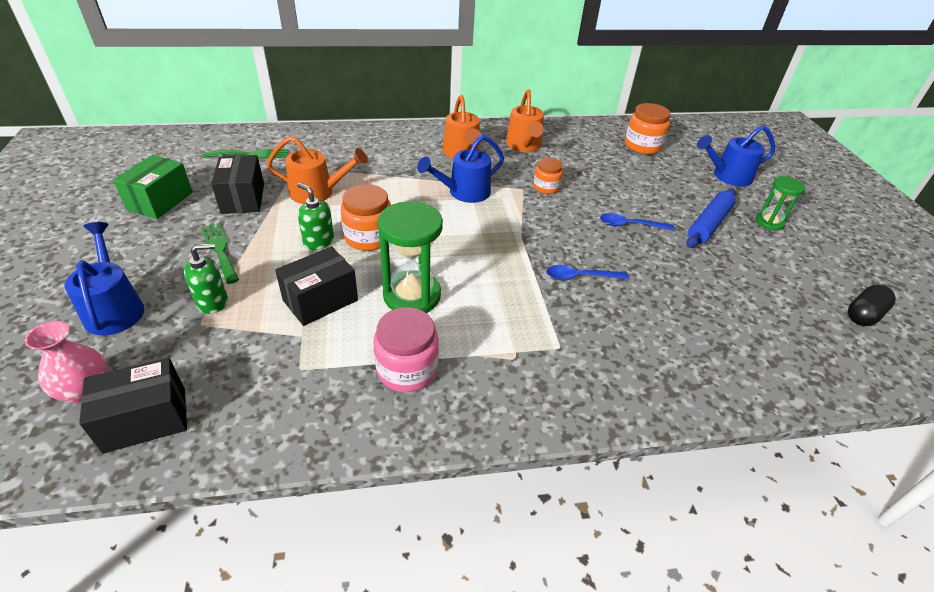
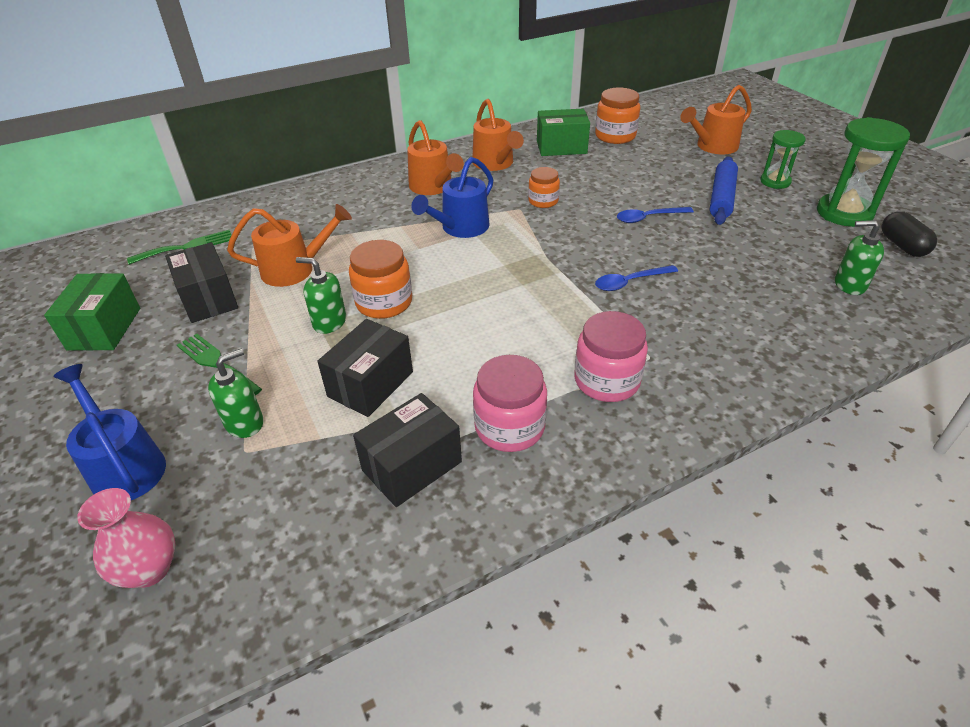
camera: 15 degrees left, 0 degrees up
(145, 419) = (245, 575): black box -> black box (412, 466)
(412, 295) = (469, 350): green hourglass -> green hourglass (844, 213)
(510, 356) = (606, 380): none -> pink jar
(589, 145) = (561, 147): none -> green box
(727, 176) = (712, 147): blue watering can -> orange watering can
(787, 336) = (849, 284): none -> green soap dispenser
(863, 315) = (902, 246): black capsule -> black capsule turned 45 degrees counterclockwise

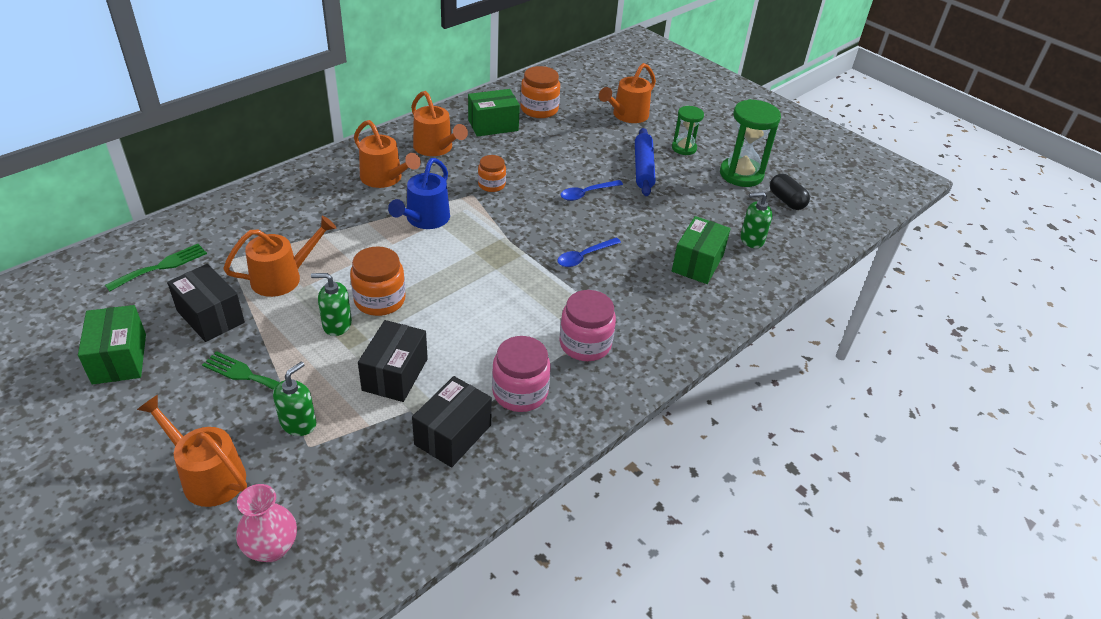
camera: 20 degrees left, 0 degrees up
(124, 466) = (207, 475): blue watering can -> orange watering can
(772, 304) = (697, 263): none -> green box

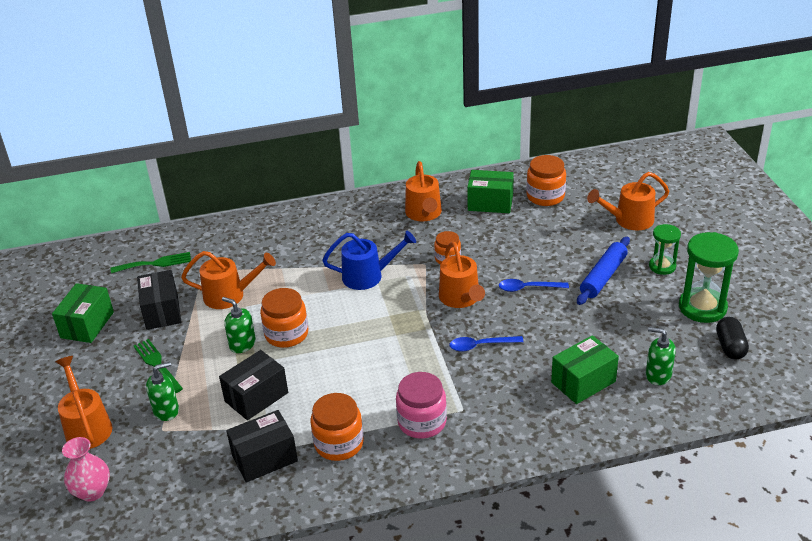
camera: 35 degrees right, 5 degrees down
(385, 179) = (362, 232): orange watering can -> orange watering can (461, 299)
(424, 220) = (368, 276): blue watering can -> blue watering can turned 150 degrees counterclockwise
(520, 392) = (339, 443): pink jar -> orange jar

